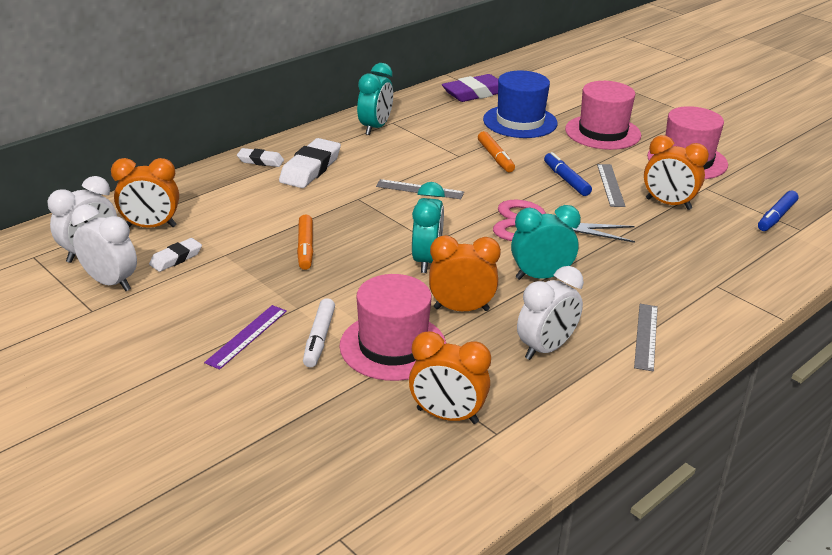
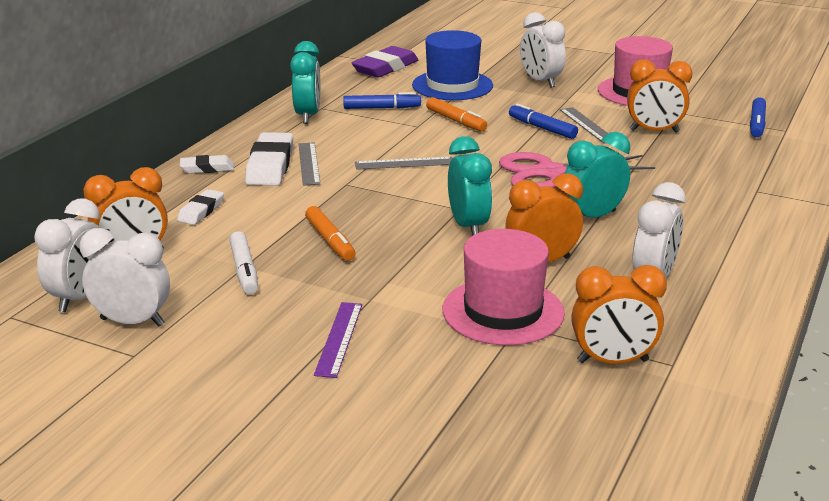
camera: 20 degrees left, 5 degrees down
(176, 258) = (191, 281): white eraser -> white eraser (201, 211)
(319, 339) = (420, 322): white marker -> white marker (244, 270)
(442, 132) = (382, 108): none -> blue marker
(602, 132) = (540, 81): pink hat -> white clock
(646, 336) = (733, 247): grey ruler -> grey ruler (308, 163)

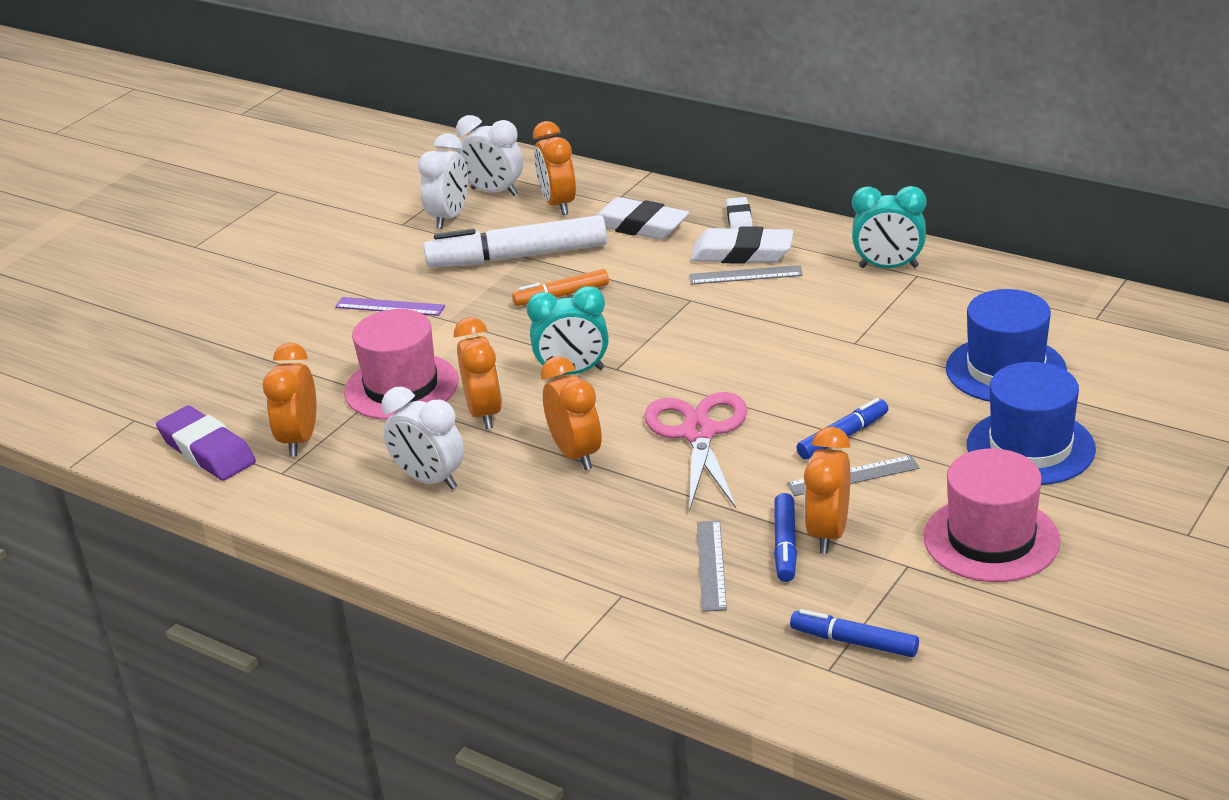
camera: 100 degrees right, 5 degrees up
(201, 211) = (640, 226): white eraser -> white eraser, size x1.74
(244, 270) = (517, 257): white marker -> white marker, size x1.92
(382, 108) = (915, 316): blue marker -> blue marker (785, 545)
(385, 68) = (1074, 316): purple eraser -> purple eraser (207, 451)
(404, 163) = (739, 334): grey ruler -> grey ruler (711, 565)
(456, 121) = (870, 370): orange marker -> none
(540, 81) = (1030, 447): white clock -> blue hat
(592, 217) = (576, 454): turquoise clock -> orange clock

